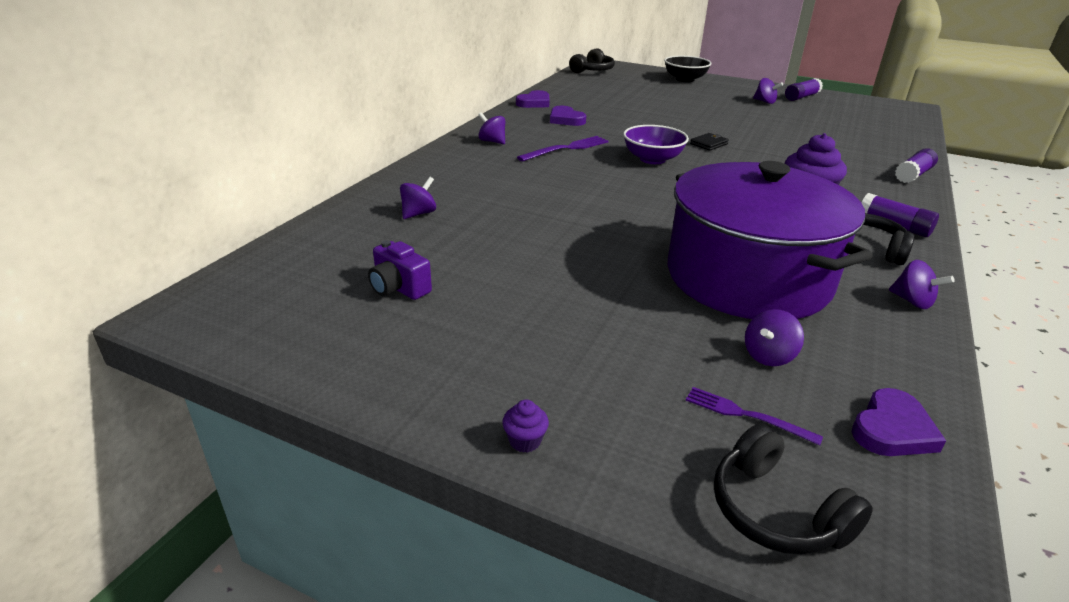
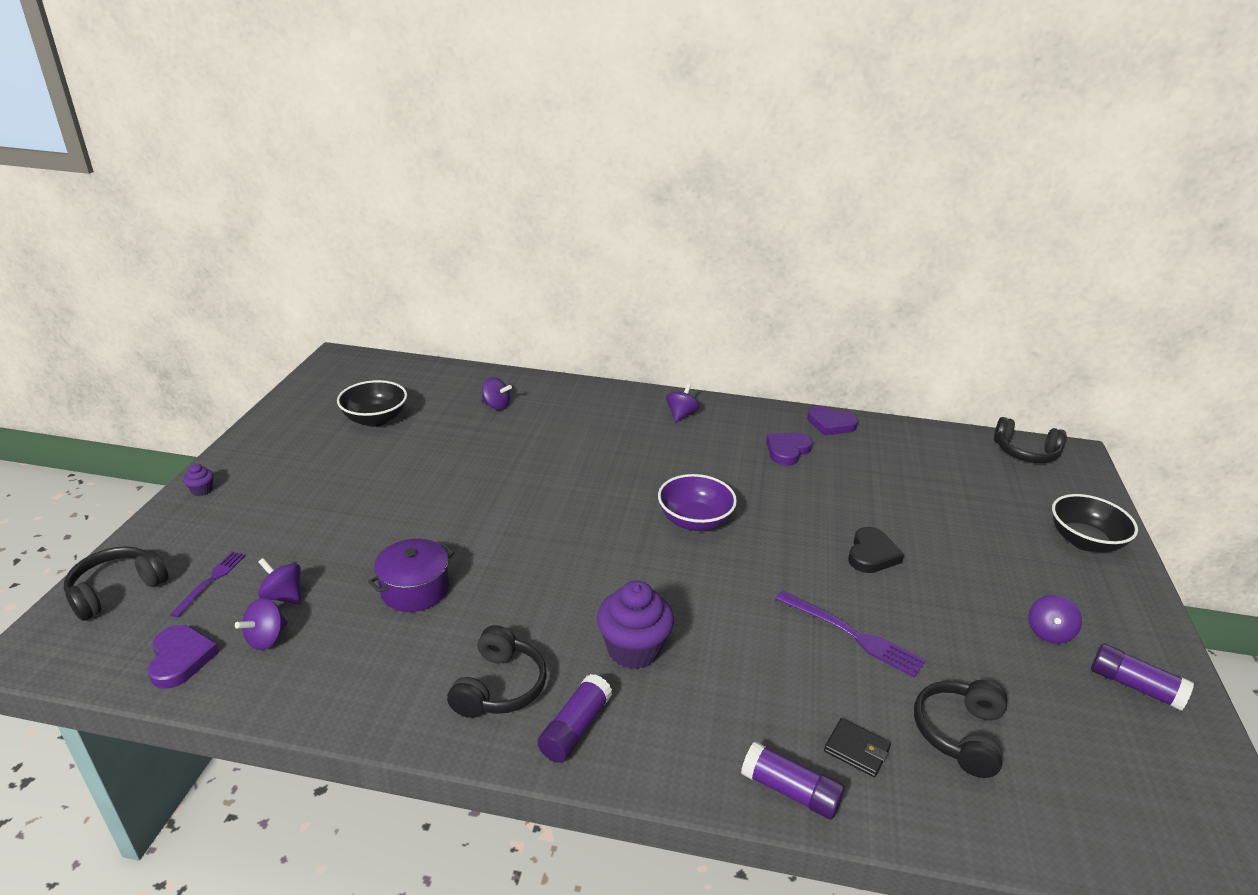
camera: 75 degrees right, 0 degrees up
(399, 288) = (375, 419): purple camera -> black bowl
(566, 149) = (690, 460): purple fork -> purple fork (852, 635)
(696, 121) = (871, 554): none -> black heart
(709, 144) = (782, 566): black wallet -> black wallet (856, 750)
(748, 277) = (415, 589): purple pot -> purple pot, size x0.42
(850, 133) = (959, 734): none -> black headphones
(892, 429) = (181, 659): purple heart -> purple heart turned 135 degrees counterclockwise
(912, 301) = (379, 710): purple spinning top -> purple spinning top (266, 638)

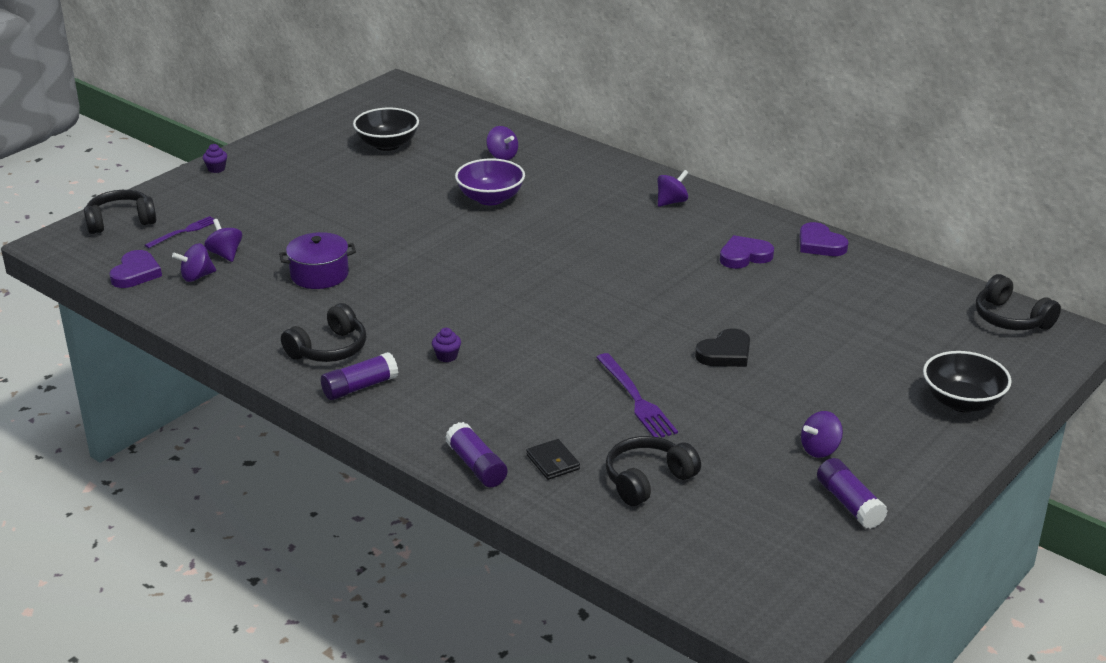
camera: 30 degrees right, 0 degrees up
(633, 649) = (447, 356): purple cupcake -> purple cupcake, size x0.45
(694, 521) = (589, 287): purple bowl -> purple bowl (490, 198)

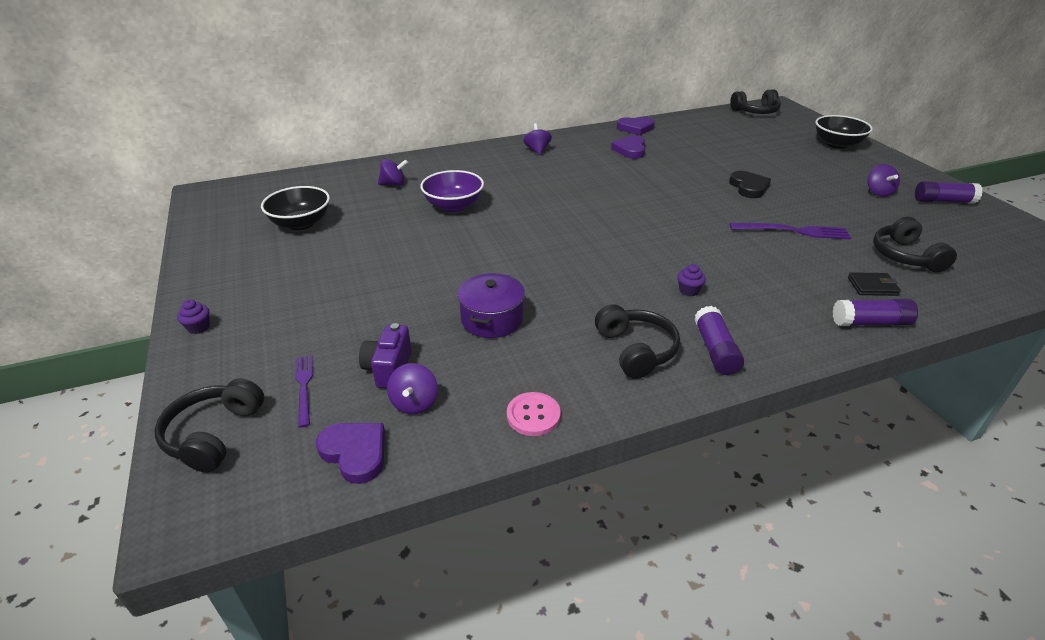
camera: 60 degrees left, 5 degrees up
(216, 325) = (533, 415): none -> pink button
(225, 254) = (388, 369): purple spinning top -> purple camera

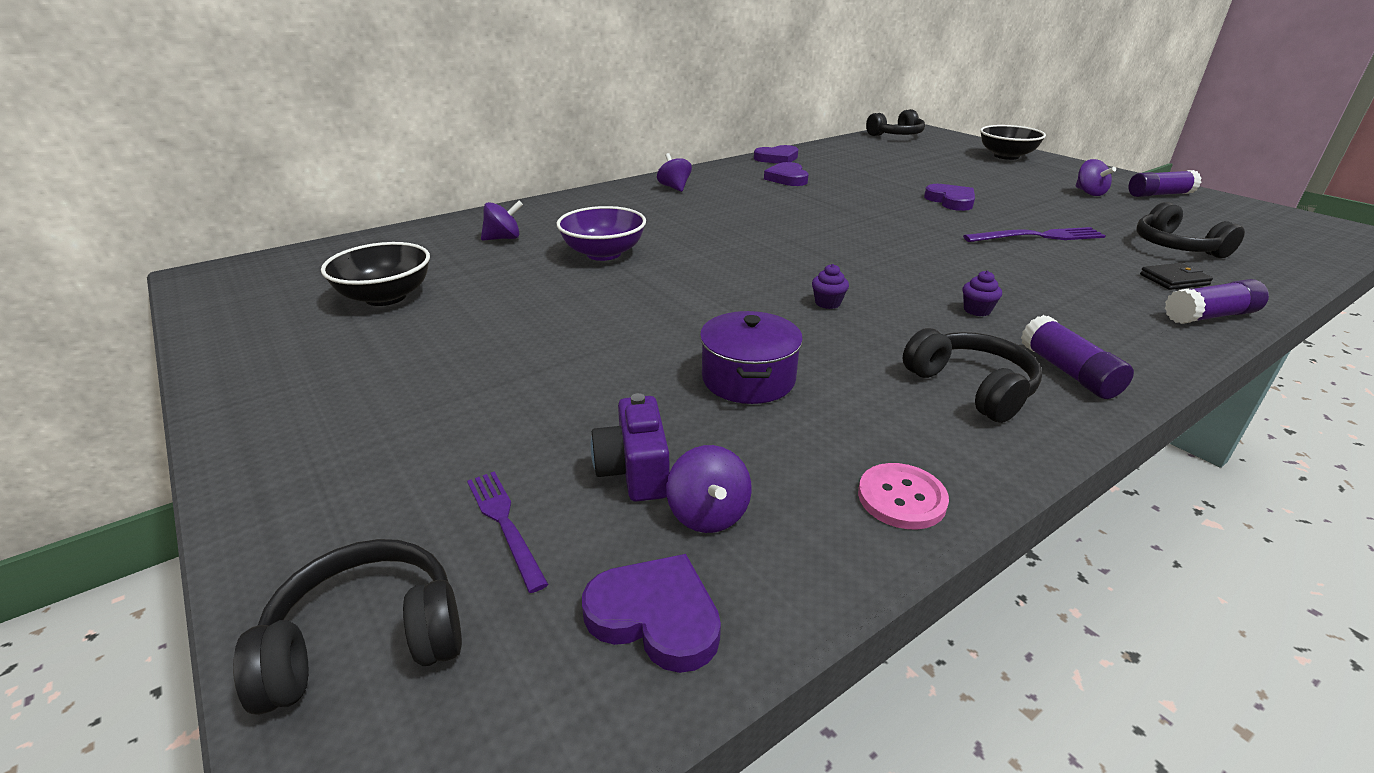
camera: 15 degrees left, 5 degrees down
(199, 327) = (266, 462): purple cupcake -> purple cupcake (827, 303)
(214, 434) = (367, 640): black headphones -> black headphones turned 75 degrees clockwise
(748, 187) = (951, 201): black heart -> purple heart

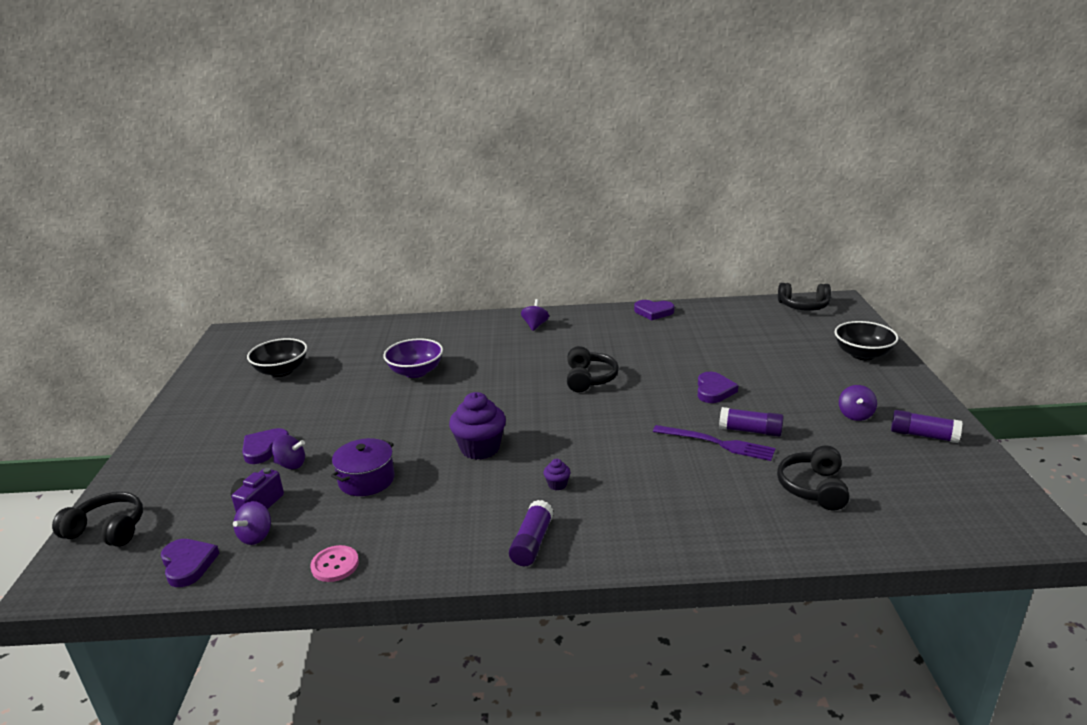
camera: 35 degrees right, 5 degrees down
(504, 238) = (381, 344): purple spinning top -> purple spinning top (291, 464)
(505, 524) = (189, 507): purple fork -> none
(787, 178) = (627, 335): purple heart -> purple heart (264, 448)
(827, 303) = (480, 448): purple cupcake -> purple cupcake, size x2.24
(971, 387) = (462, 529): black headphones -> black headphones (589, 379)
(1174, 280) = (745, 512): black wallet -> none
(1209, 316) = (706, 546): purple glue stick -> purple glue stick (750, 431)

